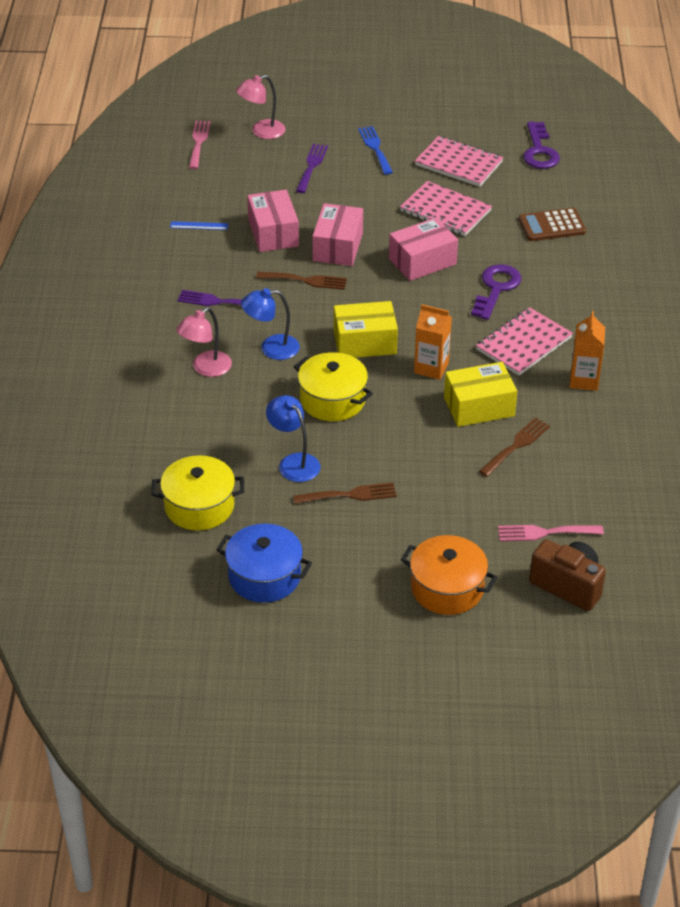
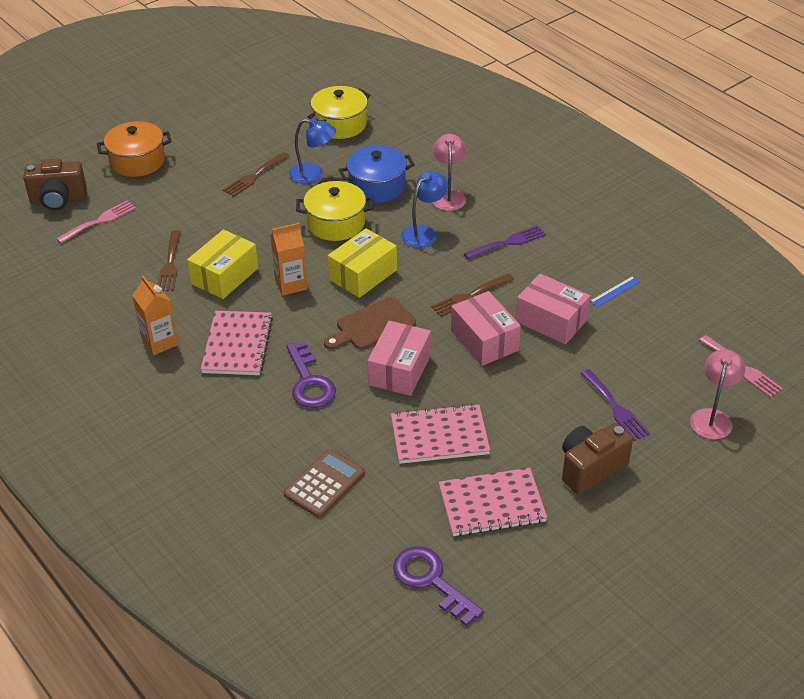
camera: 140 degrees right, 0 degrees up
(264, 576) = (256, 114): blue pot -> blue pot (377, 186)
(375, 148) = (590, 469): blue fork -> brown camera
(405, 301) = (372, 325): none -> brown cutting board

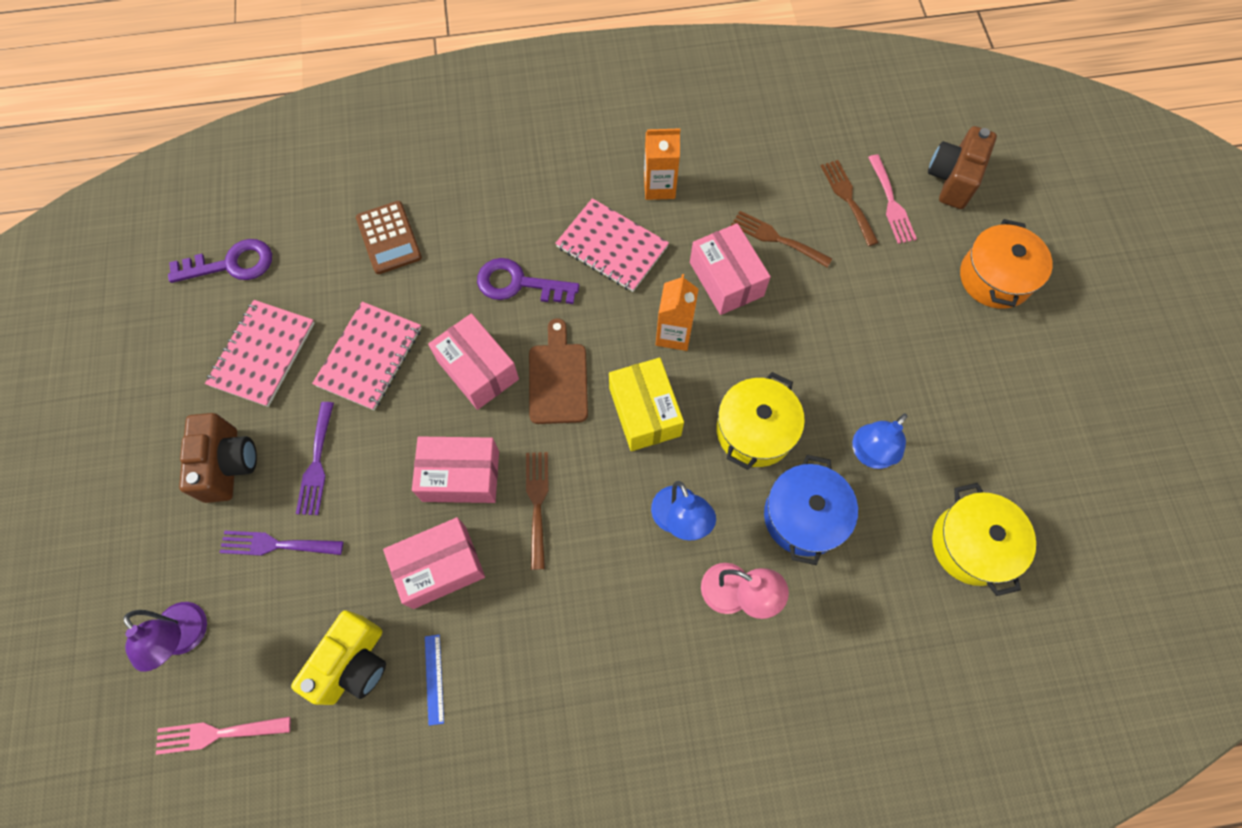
camera: 120 degrees right, 25 degrees up
(224, 276) = (726, 279): yellow box -> pink box
(254, 176) = (900, 386): brown fork -> brown fork (848, 199)
(508, 242) = (600, 609): purple fork -> purple fork (316, 463)
(643, 330) = (354, 663): none -> yellow camera
(712, 417) = (187, 637): pink lamp -> purple lamp

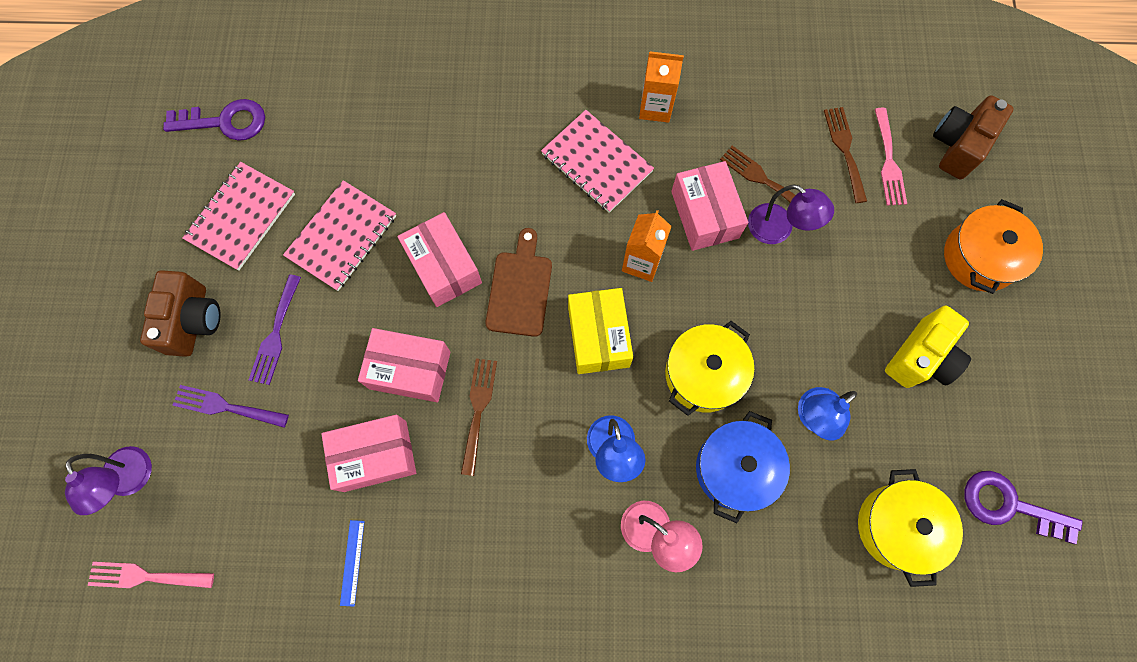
camera: 10 degrees right, 5 degrees up
(354, 663) = (280, 534): yellow camera -> yellow camera (920, 357)
(389, 238) = (380, 119): brown calculator -> none
(518, 284) = (498, 186): purple key -> purple key (1009, 505)
(800, 282) = (778, 230): none -> purple lamp

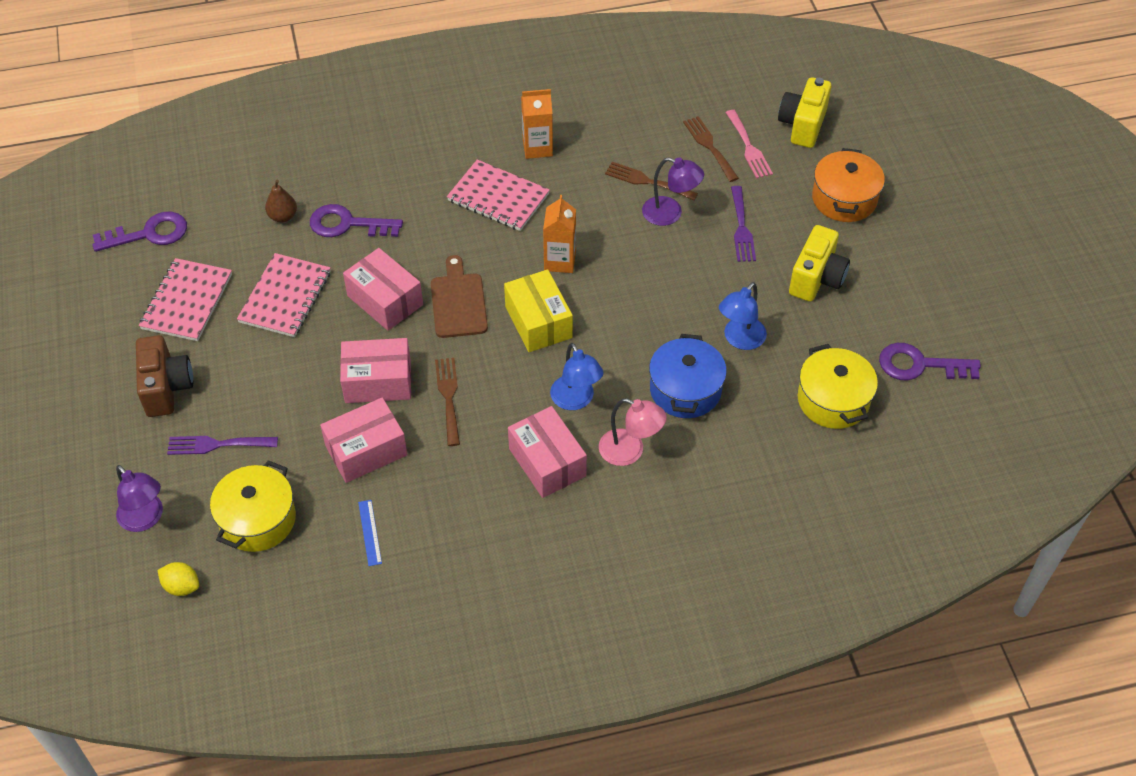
camera: 15 degrees left, 20 degrees down
(145, 576) = (182, 586): pink fork -> yellow lemon
(275, 334) = (246, 381): purple fork -> purple fork (741, 228)
(365, 133) = (283, 216): none -> brown pear
(429, 159) = (347, 224): none -> purple key
(703, 374) = (637, 329): yellow pot -> yellow pot (258, 519)
(705, 214) = (604, 216): pink box -> pink box (547, 462)
(957, 146) = (802, 125): brown camera -> yellow camera

